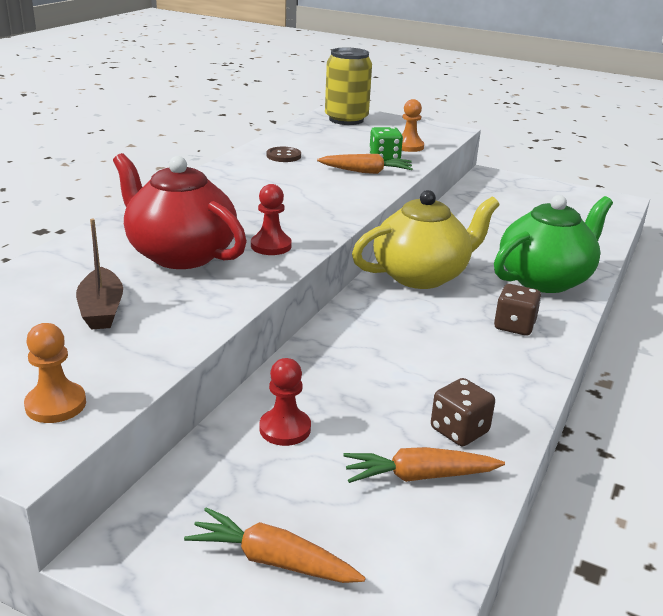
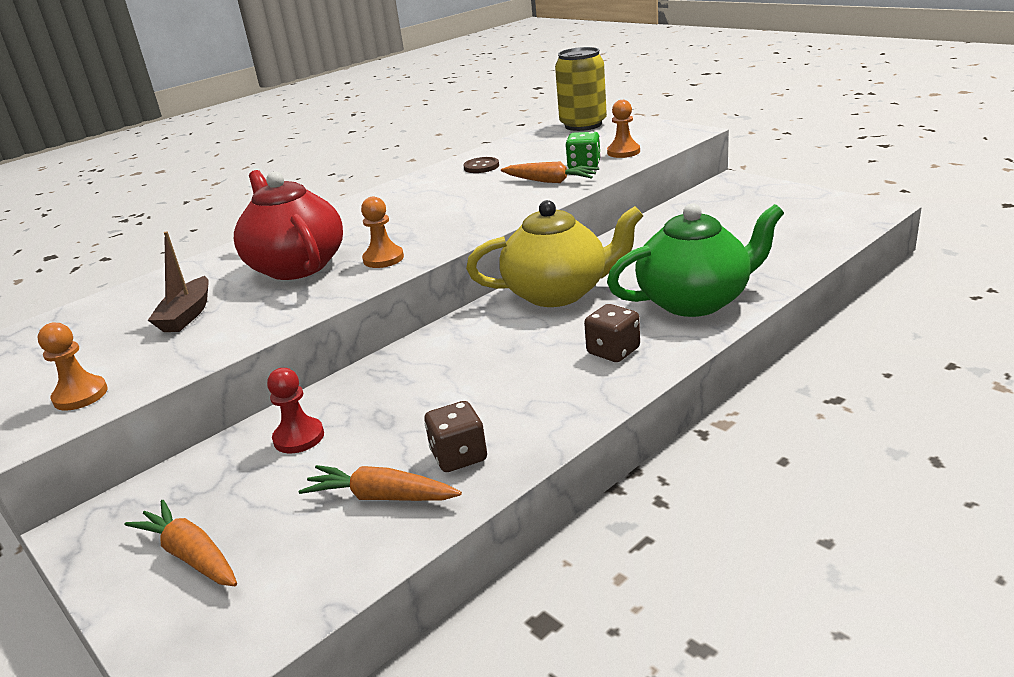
camera: 25 degrees right, 0 degrees up
(271, 246) = (383, 259): red pawn -> orange pawn

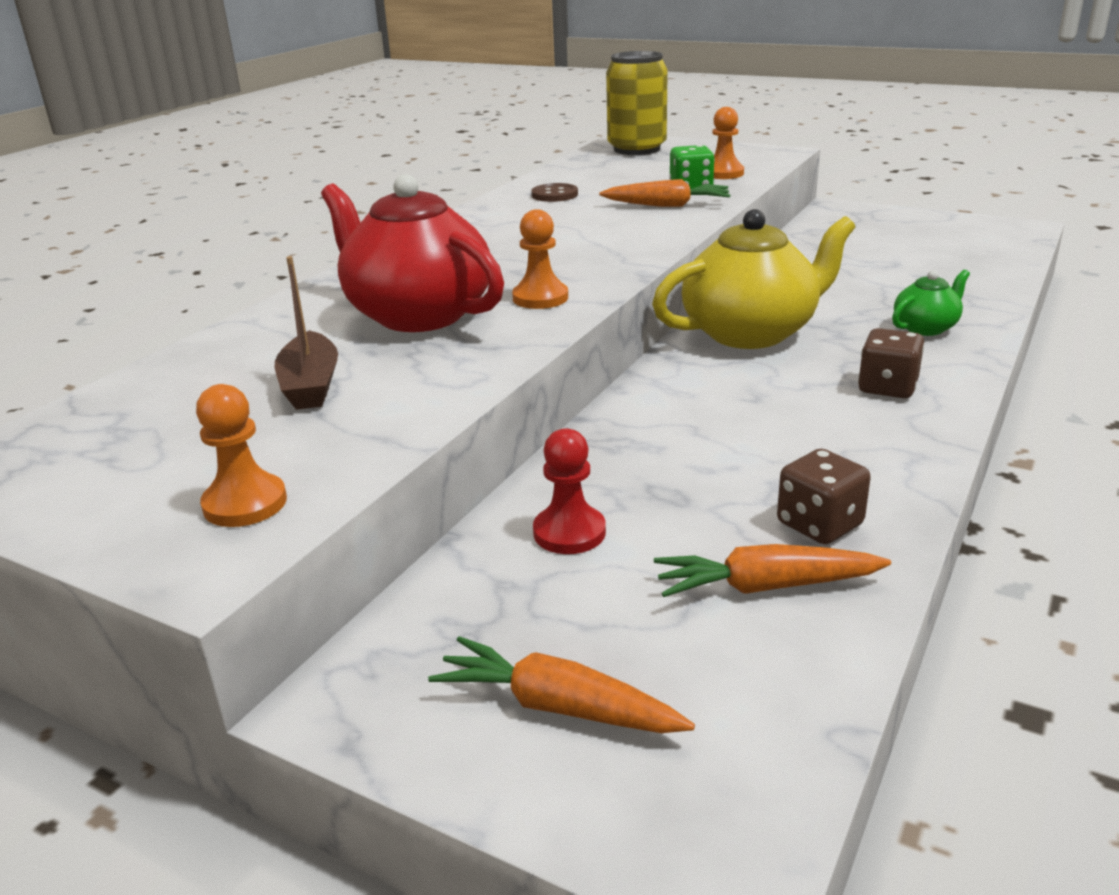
camera: 20 degrees left, 0 degrees up
(695, 301) = (926, 328): green teapot -> green teapot, size x0.48

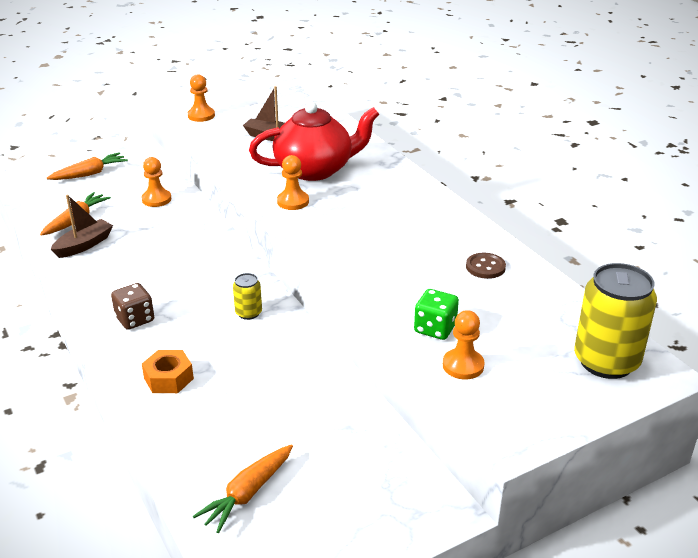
camera: 120 degrees right, 5 degrees up
(569, 532) = (156, 199): red pawn -> orange pawn
(667, 205) = (402, 299): orange carrot -> orange carrot (248, 493)
(751, 333) = (248, 313): yellow teapot -> yellow can
(819, 524) = (84, 245): brown dice -> brown boat
(926, 328) = (168, 378): green teapot -> orange nut

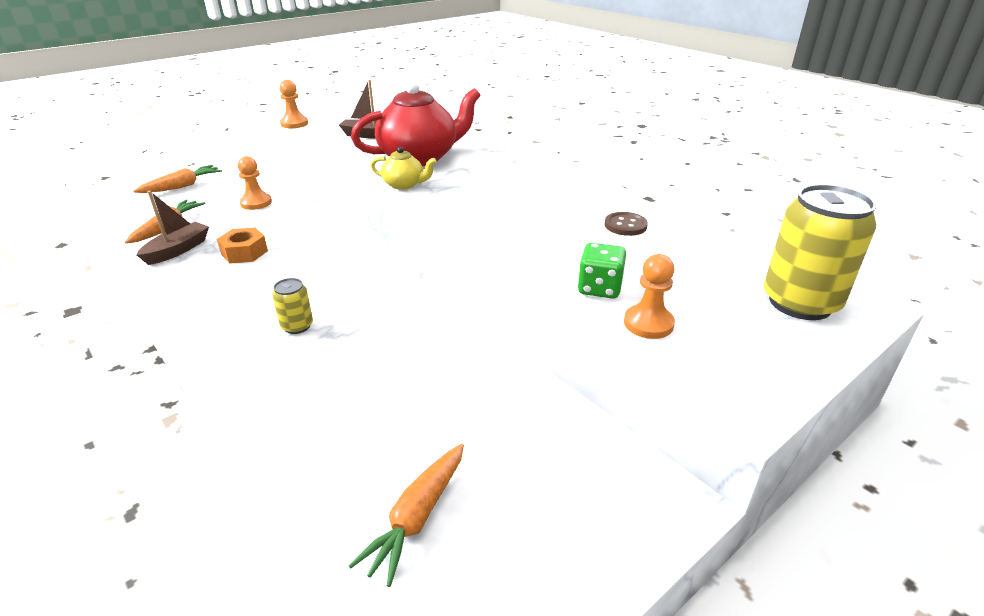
camera: 10 degrees left, 0 degrees up
(135, 319) = (242, 319): brown dice -> none
(168, 378) = (290, 381): orange nut -> orange nut (244, 252)
(248, 313) = (374, 299): yellow can -> yellow can (297, 326)
(293, 202) = (404, 185): orange pawn -> yellow teapot

